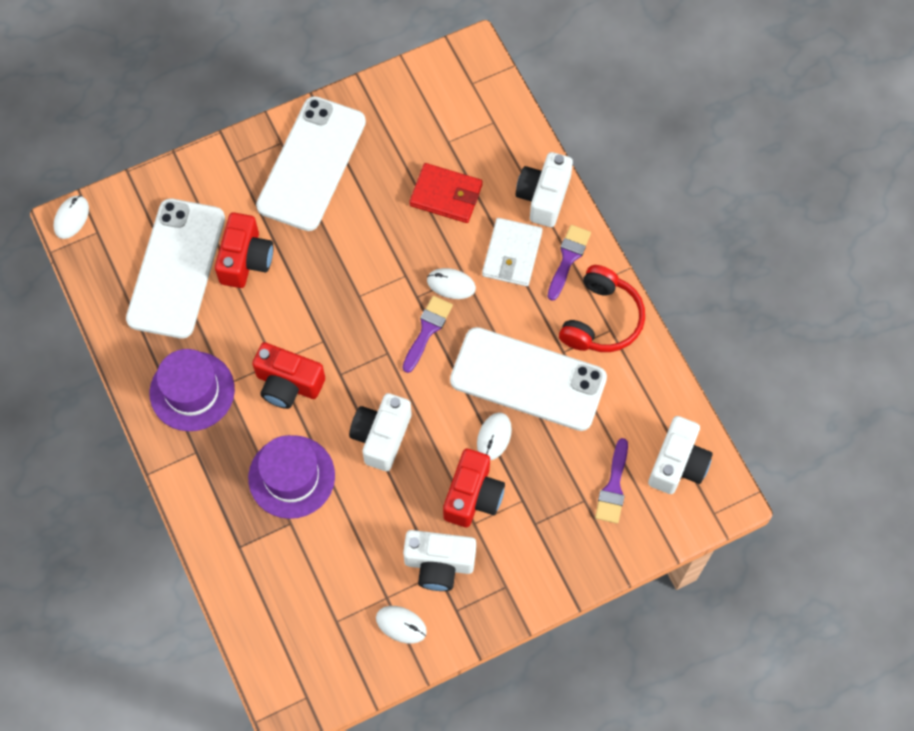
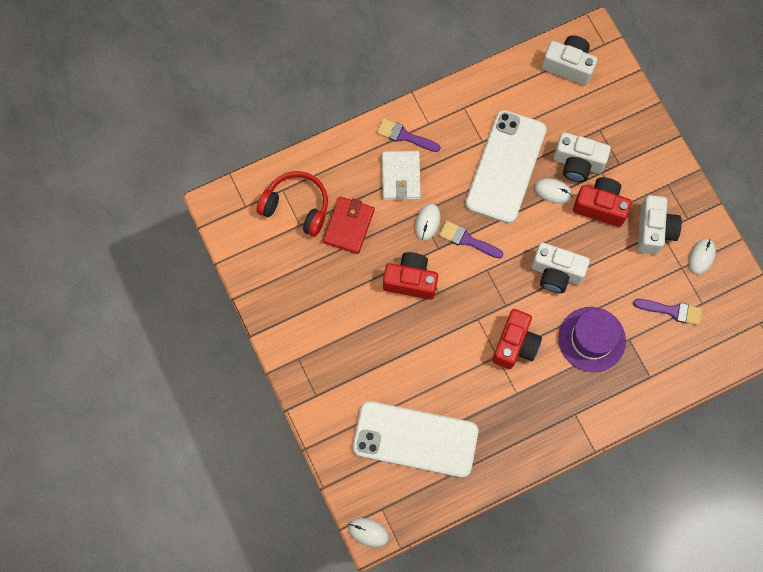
camera: 90 degrees left, 5 degrees up
(192, 391) = (523, 420): purple hat -> none
(246, 260) = (407, 382): red camera -> red camera (410, 281)
(311, 164) = (318, 333): white phone -> none
(512, 254) = (401, 177): white wallet -> white wallet turned 75 degrees clockwise
(543, 197) = (351, 153): white camera -> white camera (578, 163)
(601, 319) = (455, 113): red headphones -> red headphones (296, 207)
(613, 487) = (588, 109): purple brush -> purple brush (672, 311)

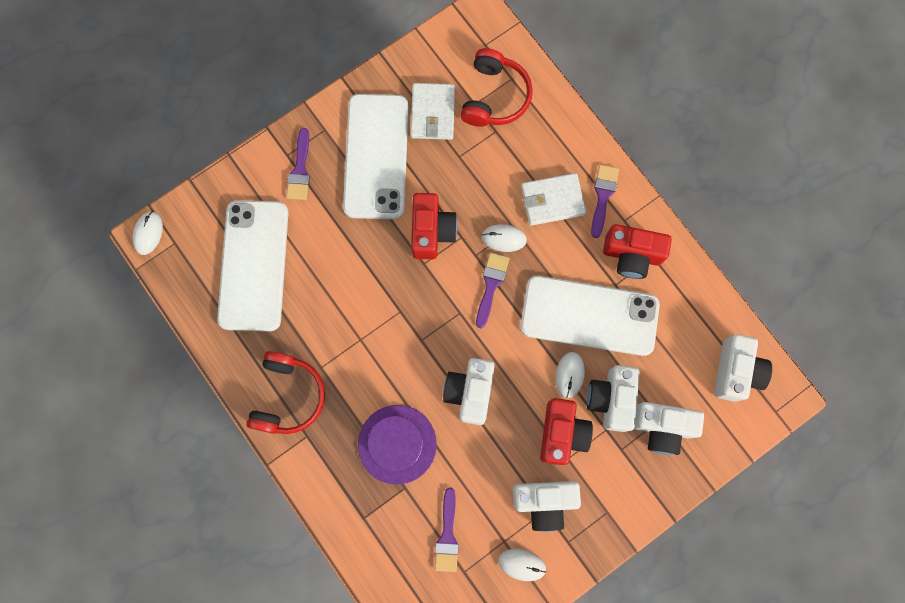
camera: 80 degrees right, 5 degrees up
(301, 261) = (433, 113): none -> white wallet
(332, 385) = (300, 170): none -> purple brush
(333, 316) = (376, 156): none -> white phone
(348, 226) = (483, 155): red wallet -> none
(515, 344) = (376, 357): red camera -> red camera (631, 255)
(538, 425) = (288, 396): none -> red headphones
(606, 129) = (662, 427): none -> white camera

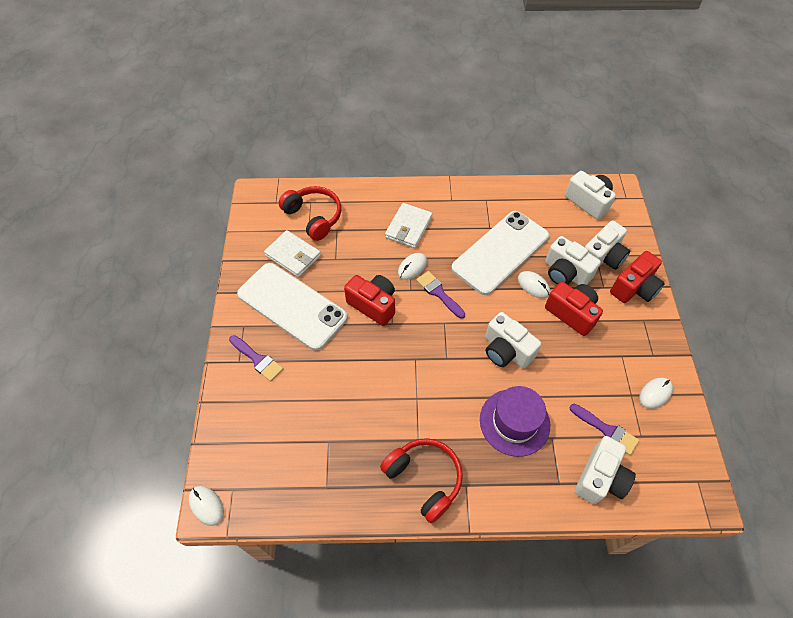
camera: 55 degrees left, 20 degrees down
(253, 265) = (301, 438): white phone -> none
(544, 502) = (615, 352): white camera -> white camera (600, 478)
(603, 196) = (427, 201): purple brush -> none
(631, 255) = (477, 209): red camera -> red camera (634, 288)

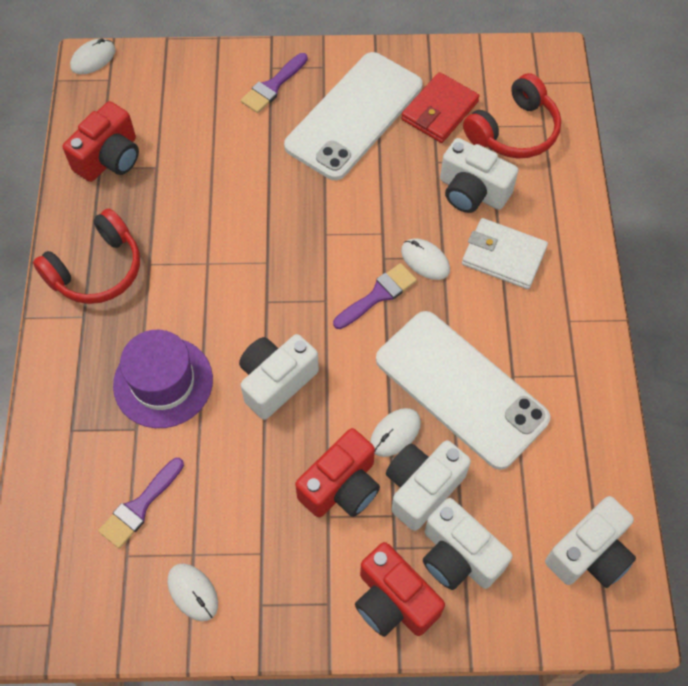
camera: 90 degrees right, 5 degrees up
(293, 255) = (439, 111): white wallet -> red wallet
(373, 305) = (356, 211): red camera -> red camera (110, 158)
(600, 478) = (72, 485): white camera -> white camera (472, 192)

